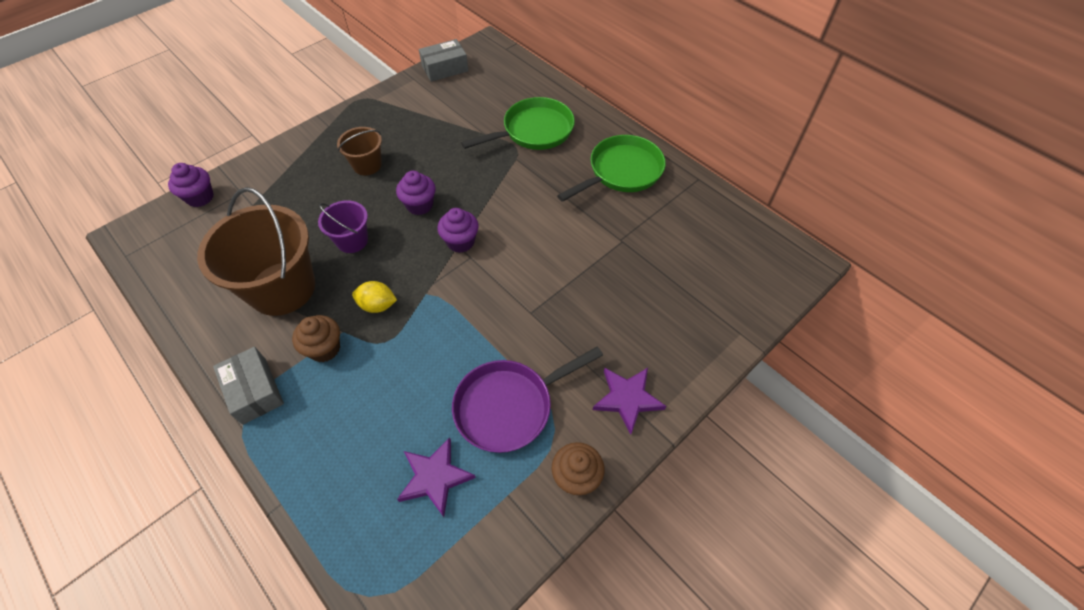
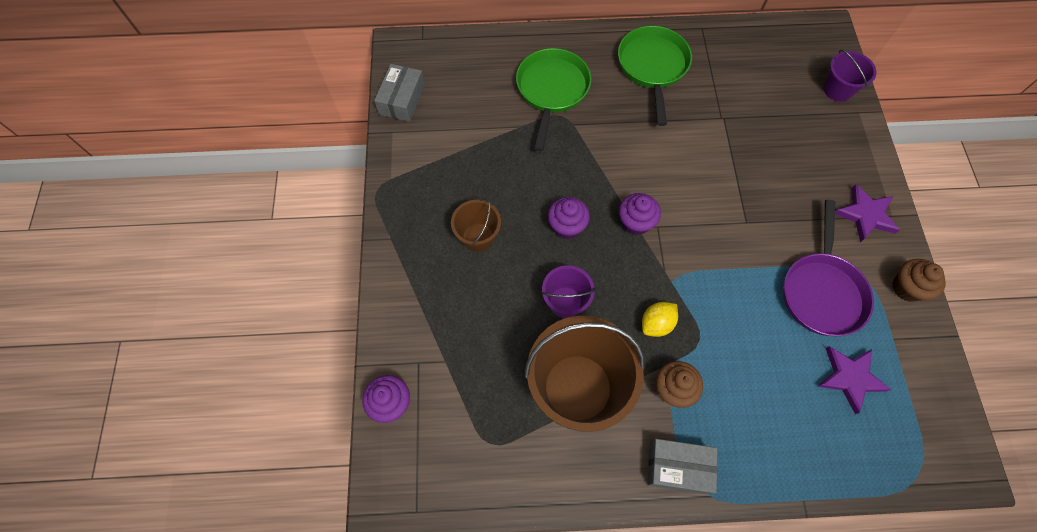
camera: 50 degrees left, 10 degrees up
(746, 303) = (837, 89): none -> purple bucket

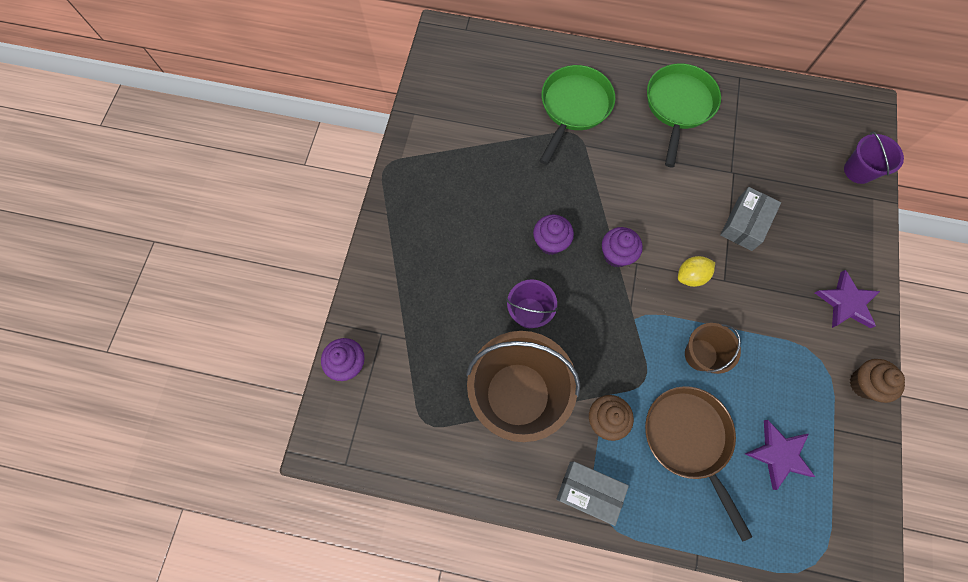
camera: 15 degrees right, 5 degrees up
(402, 99) = (431, 85): grey box -> grey box (745, 224)
(478, 237) = (466, 232): brown bucket -> brown bucket (700, 355)
(656, 324) = (608, 355): yellow lemon -> yellow lemon (691, 276)
(760, 386) = (689, 439): none -> brown pan
(822, 291) = (777, 365): purple pan -> none

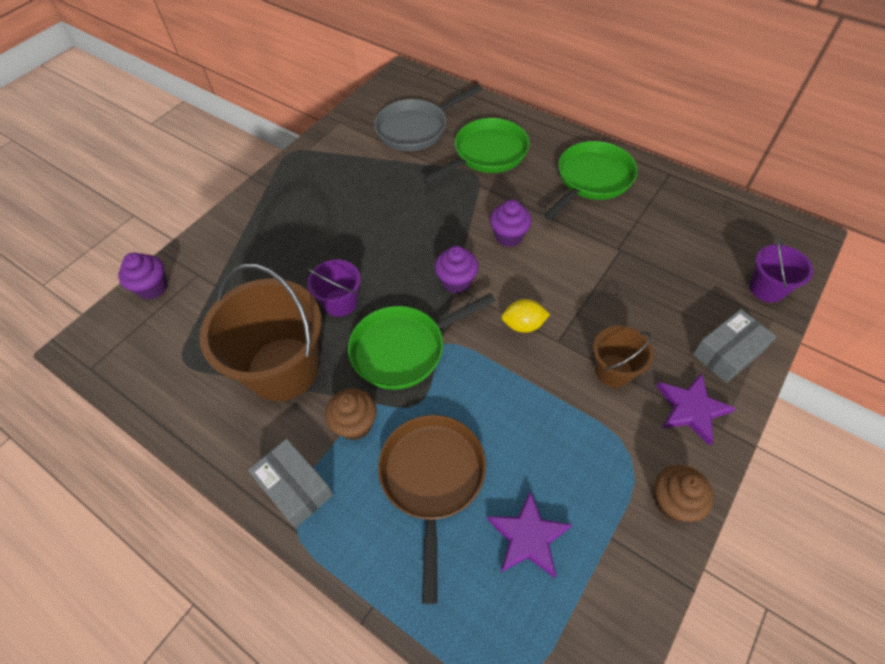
camera: 25 degrees right, 15 degrees down
(492, 99) = (416, 129): none -> grey pan
(550, 242) = (398, 251): purple cupcake -> purple cupcake (508, 236)
(607, 336) = (404, 349): none -> green pan
(700, 355) = (492, 401): brown bucket -> brown bucket (613, 370)
(745, 224) = (608, 297): grey box -> grey box (728, 353)

